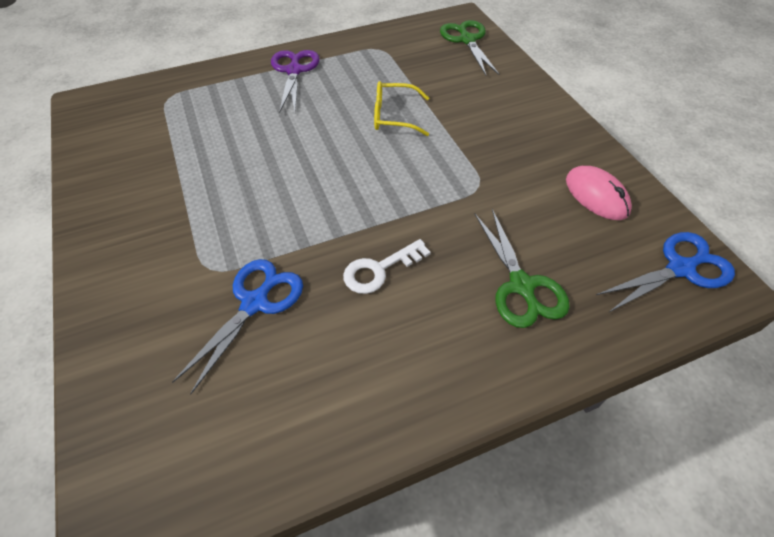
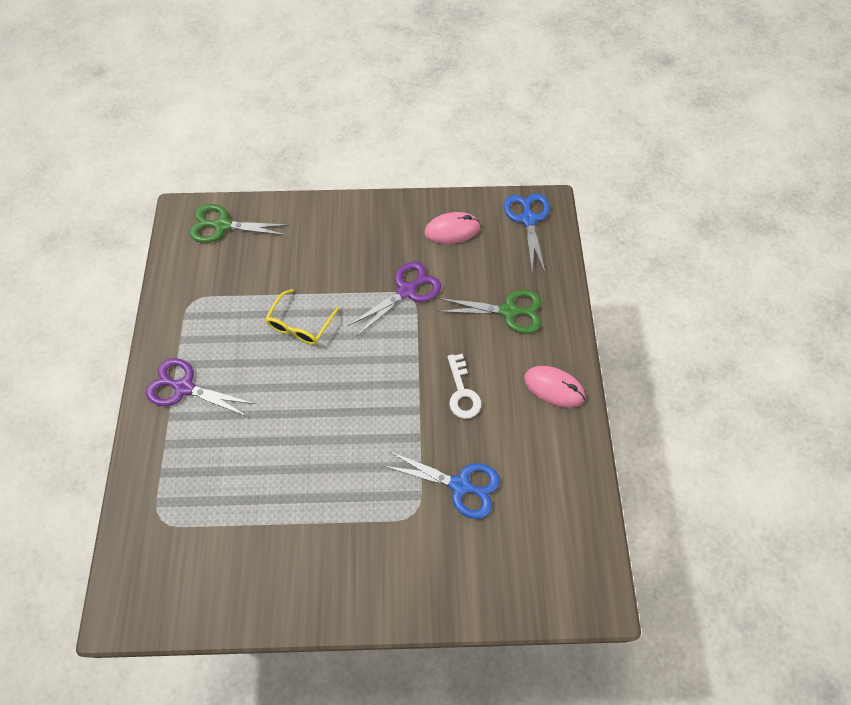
camera: 70 degrees left, 10 degrees up
(255, 303) = (460, 485): blue scissors -> blue scissors turned 150 degrees clockwise
(435, 374) = (554, 387): none -> pink mouse
(484, 180) = (406, 291): none -> purple scissors

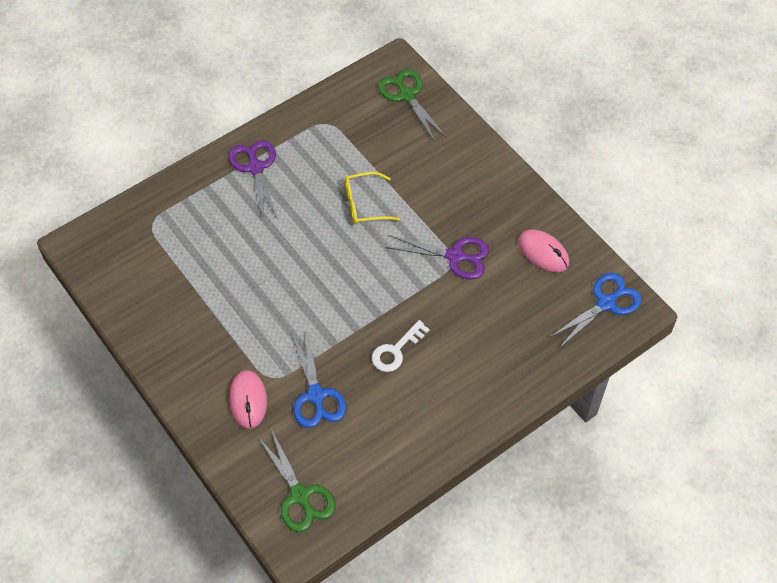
camera: 55 degrees right, 5 degrees down
(508, 311) = (498, 341): green scissors -> green scissors (300, 495)
(554, 387) = (453, 415): pink mouse -> pink mouse (248, 400)

